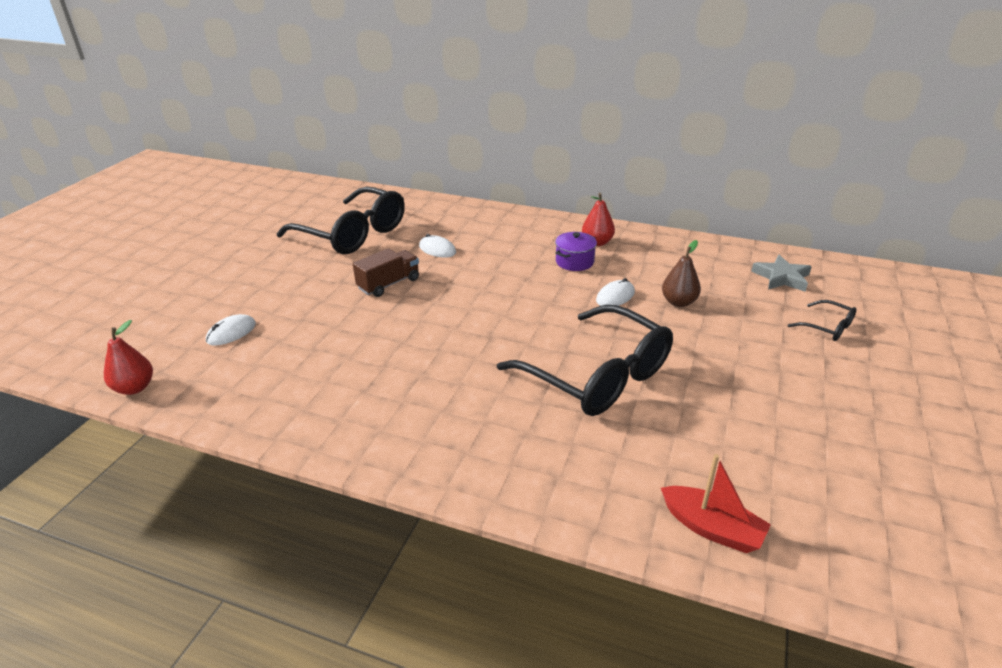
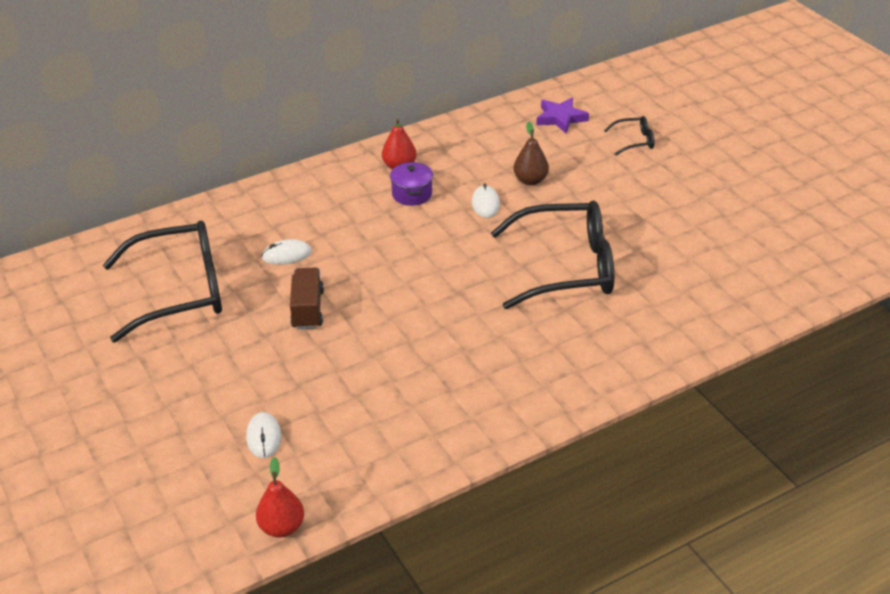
camera: 50 degrees left, 5 degrees up
(712, 528) = (745, 306): red boat -> none
(781, 277) = (560, 118): grey star -> purple star

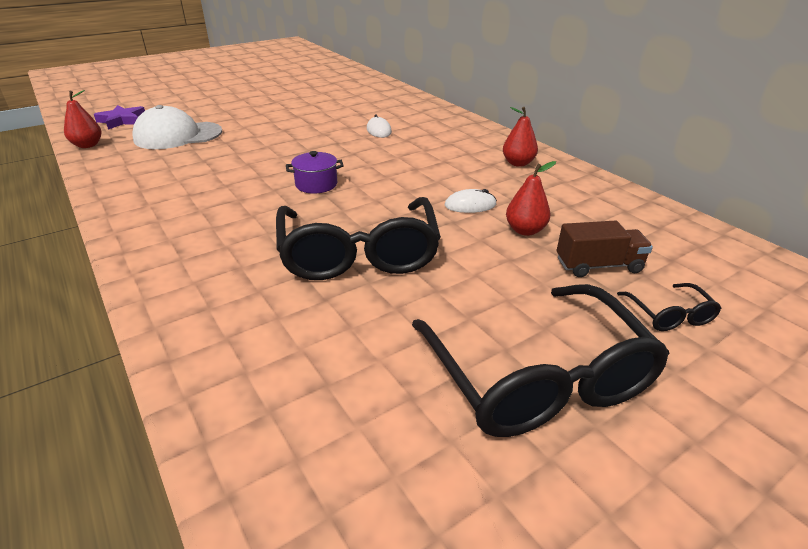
camera: 85 degrees right, 5 degrees down
(180, 291) = (337, 106): black glasses -> black glasses (538, 377)
(264, 437) = (178, 136): white mouse -> white cap
(307, 309) = (310, 140): brown truck -> brown truck (598, 265)
(412, 194) = (474, 170): purple pot -> purple pot (316, 184)
(530, 180) = (525, 230): brown pear -> red pear
(560, 118) = (680, 251): purple star -> purple star (122, 120)

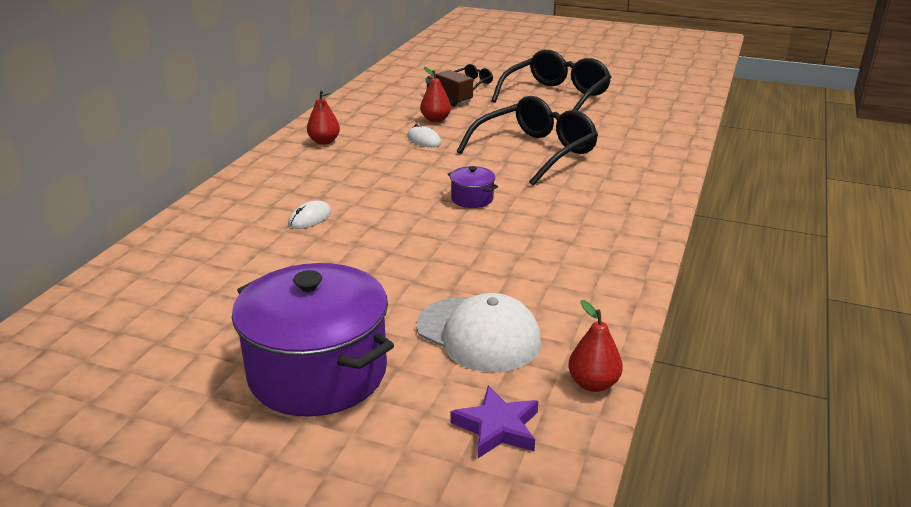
camera: 125 degrees left, 5 degrees down
(230, 103) = (317, 372): none -> purple pot

